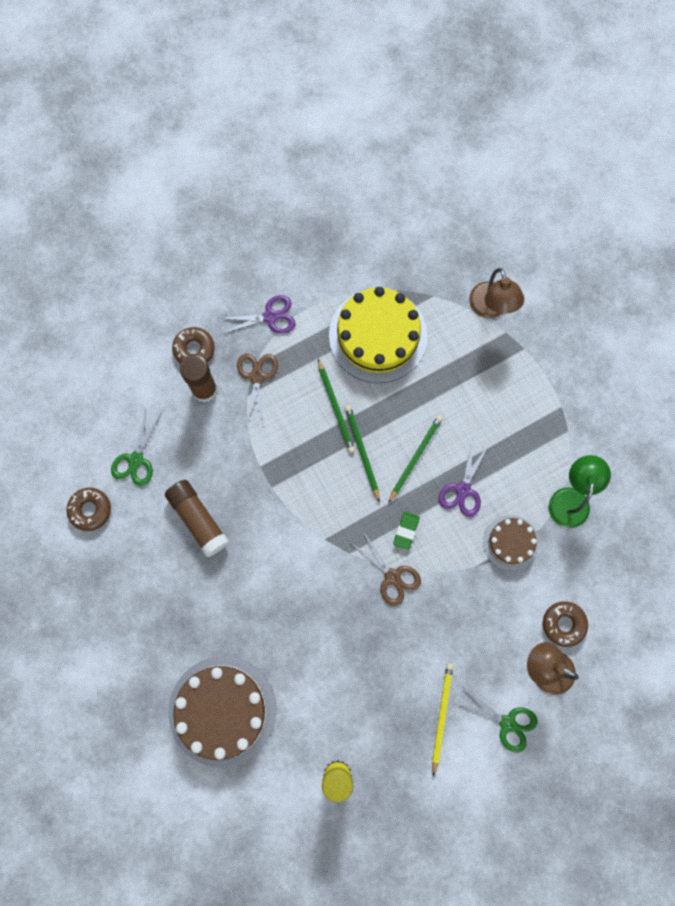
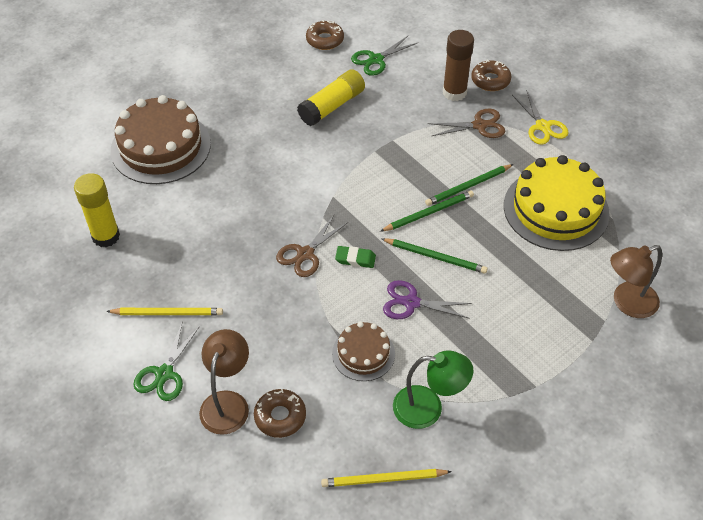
camera: 80 degrees right, 25 degrees down
(136, 460) = (376, 60): green scissors -> green scissors turned 45 degrees counterclockwise
(198, 519) = (332, 106): brown glue stick -> yellow glue stick
(270, 317) = (543, 126): purple scissors -> yellow scissors
(630, 548) = (383, 479): none -> yellow pencil

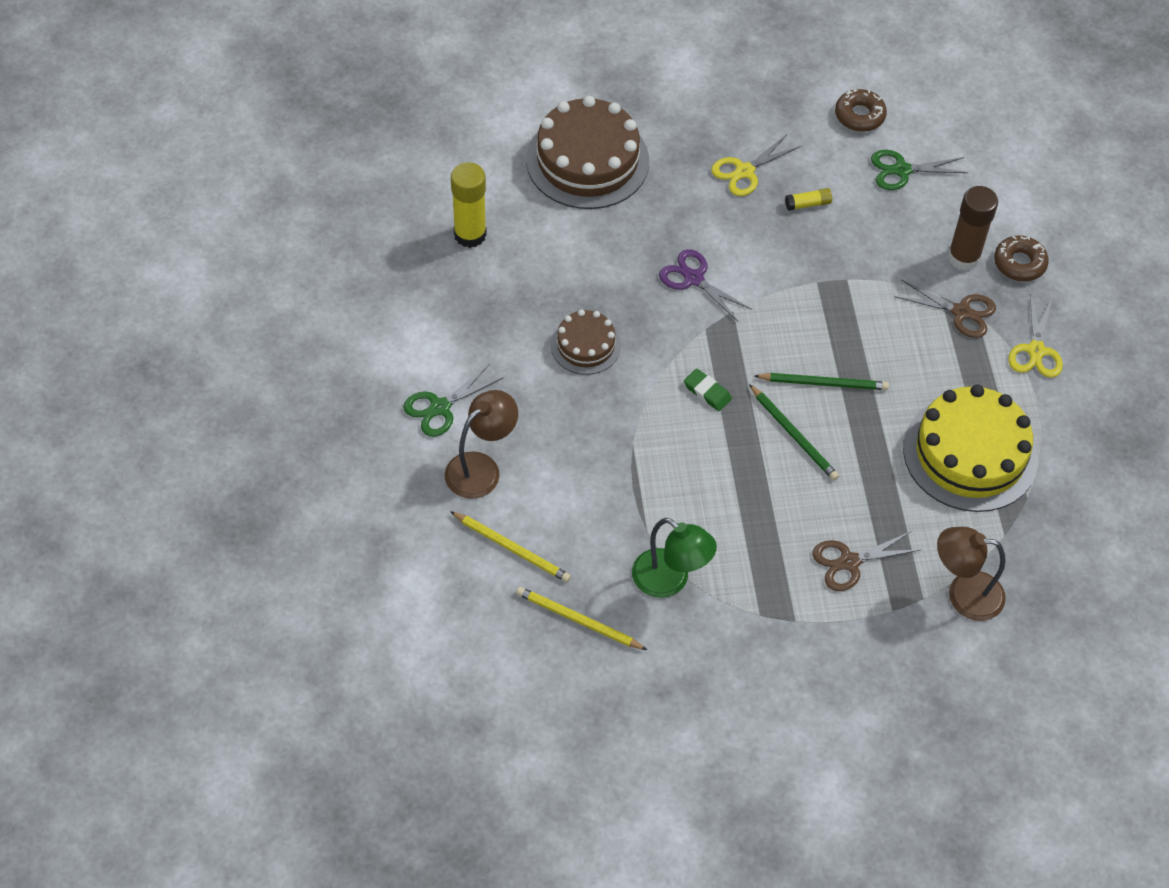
camera: 30 degrees right, 5 degrees up
(168, 313) = (481, 348): yellow pencil -> yellow pencil (512, 548)
(275, 105) = (744, 172): none -> yellow scissors
(280, 416) = (522, 508): brown donut -> none
(305, 254) = (658, 359): brown scissors -> brown scissors (849, 562)
(332, 106) = (808, 204): yellow glue stick -> yellow glue stick, size x0.48
(363, 353) = (645, 493): brown cake -> brown cake (585, 345)
(411, 303) = (731, 468): purple scissors -> purple scissors (693, 278)
(468, 186) = (890, 376): green pencil -> none

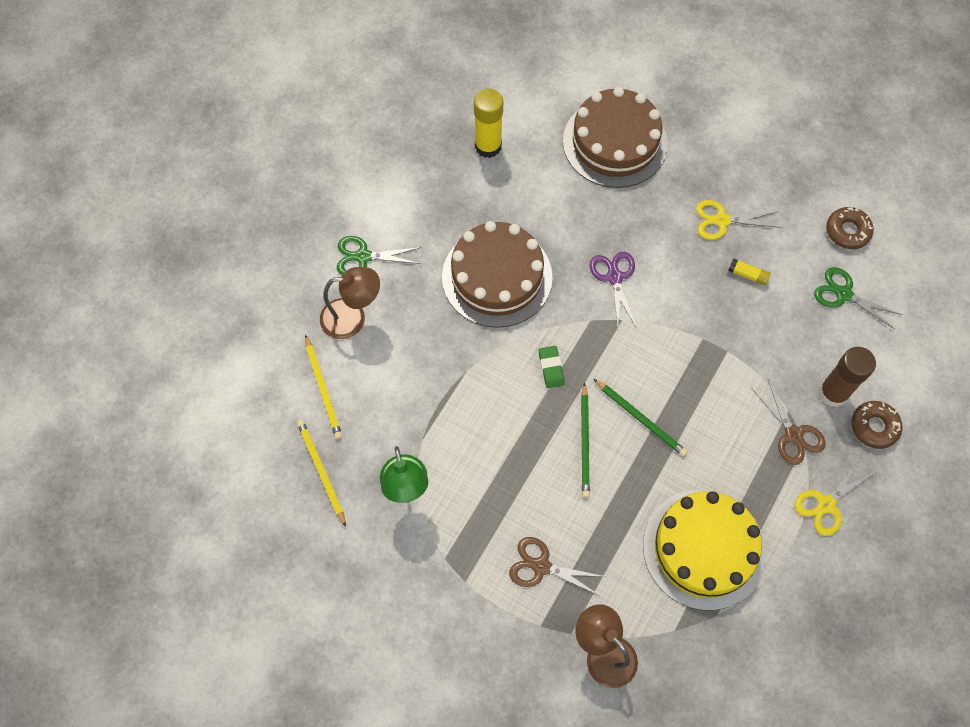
camera: 40 degrees right, 10 degrees up
(585, 345) = (497, 277): brown cake -> brown cake, size x1.86

